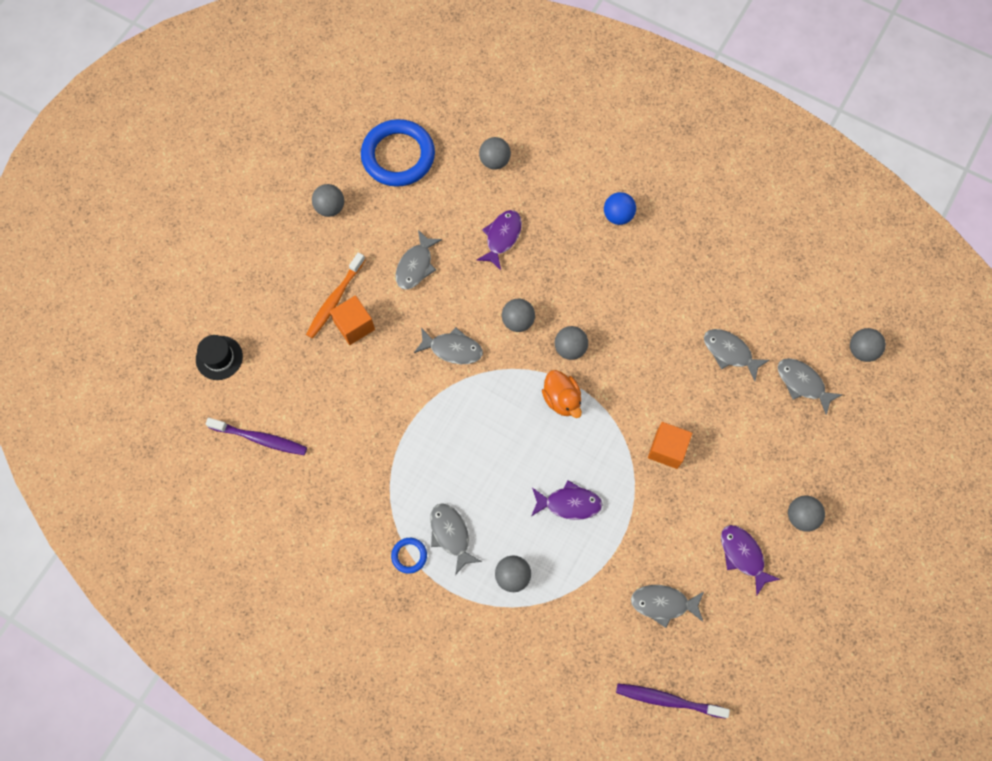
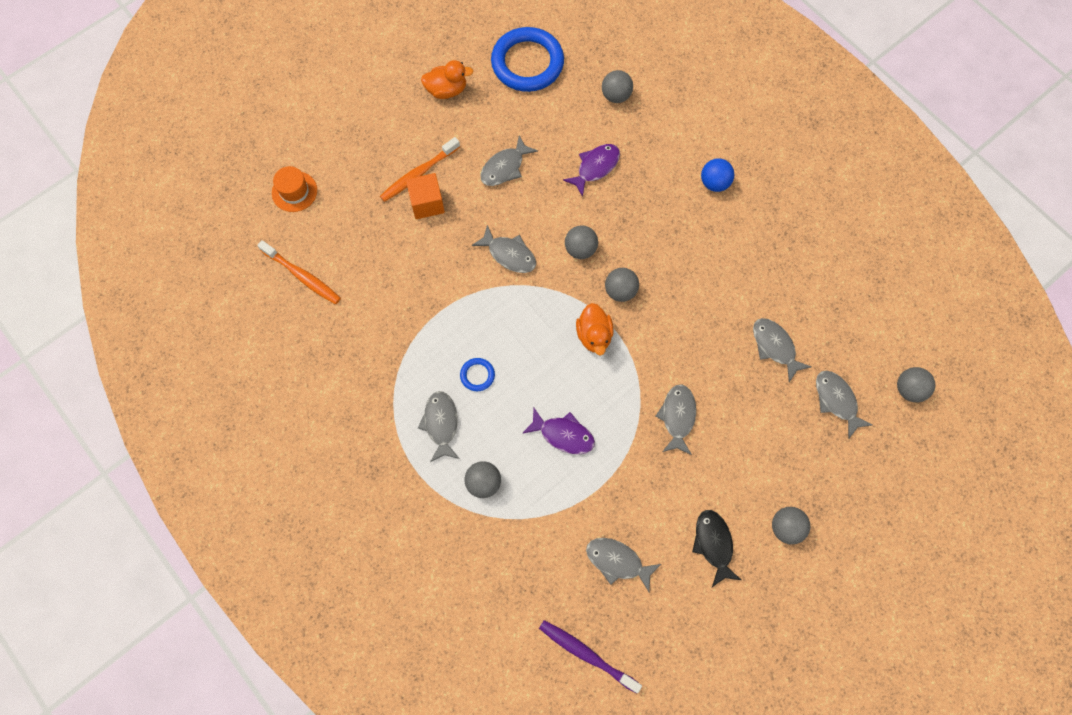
camera: 20 degrees right, 0 degrees up
(219, 358) = (294, 191): black hat -> orange hat
(260, 439) = (302, 276): purple toothbrush -> orange toothbrush
(330, 208) = (447, 90): grey ball -> orange duck
(409, 556) = (395, 429): blue ring -> blue ring (477, 375)
(667, 449) = (677, 417): orange cube -> grey fish
(743, 555) = (713, 544): purple fish -> black fish

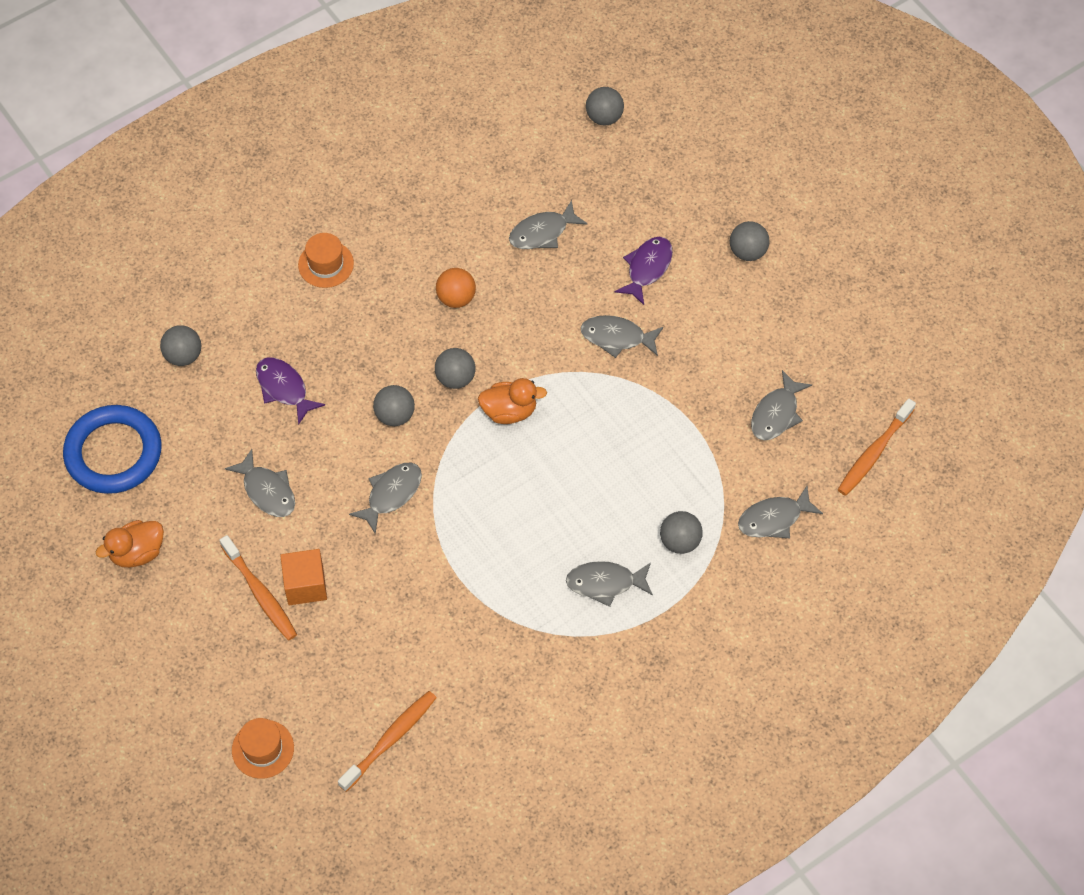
camera: 85 degrees left, 10 degrees down
(447, 90) = (137, 553): orange duck -> orange duck turned 120 degrees counterclockwise
(477, 375) = (547, 540): blue ring -> none
(563, 435) = (628, 454): purple fish -> purple fish (647, 268)
(586, 654) = (874, 453): purple toothbrush -> orange toothbrush
(697, 284) = (456, 298): none -> orange ball
(713, 544) = (762, 320): black fish -> none
(714, 183) = (326, 264): blue ball -> orange hat
(836, 401) = (611, 184): grey fish -> grey fish (774, 519)

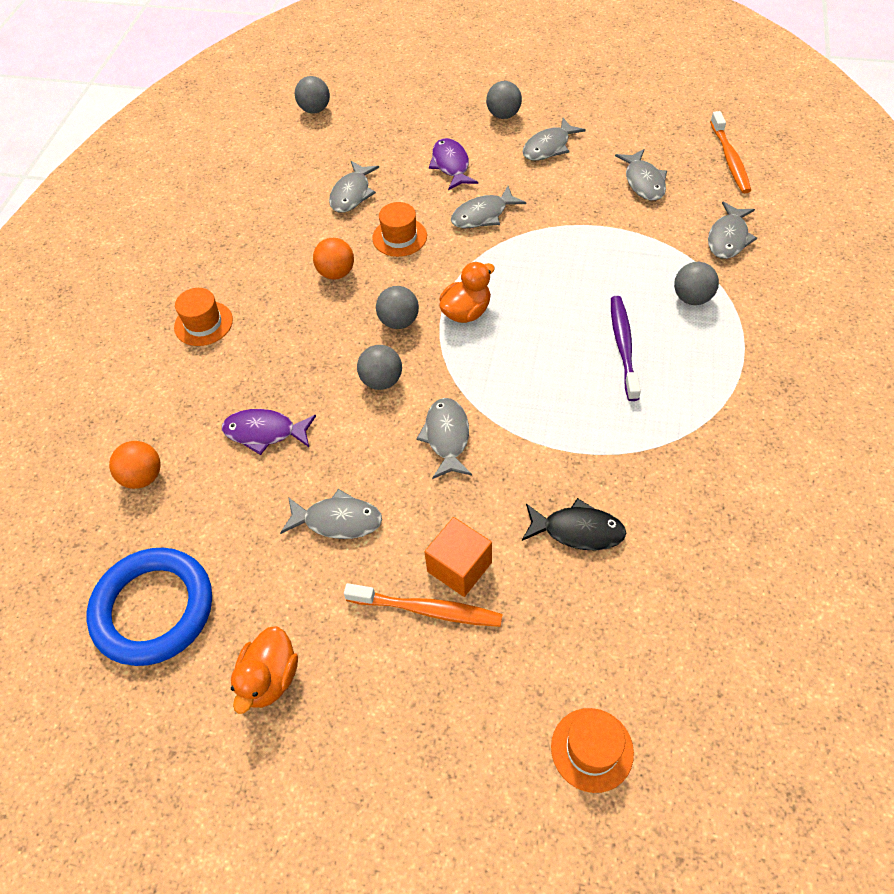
camera: 40 degrees left, 5 degrees down
(183, 356) = (143, 477): grey ball -> orange ball
(390, 739) = (685, 628): orange toothbrush -> none
(399, 628) = (577, 530): none -> black fish
(534, 304) = (399, 237): none -> orange hat
(583, 534) = (623, 346): none -> purple toothbrush
(605, 583) = (682, 365): grey fish -> grey fish (549, 147)

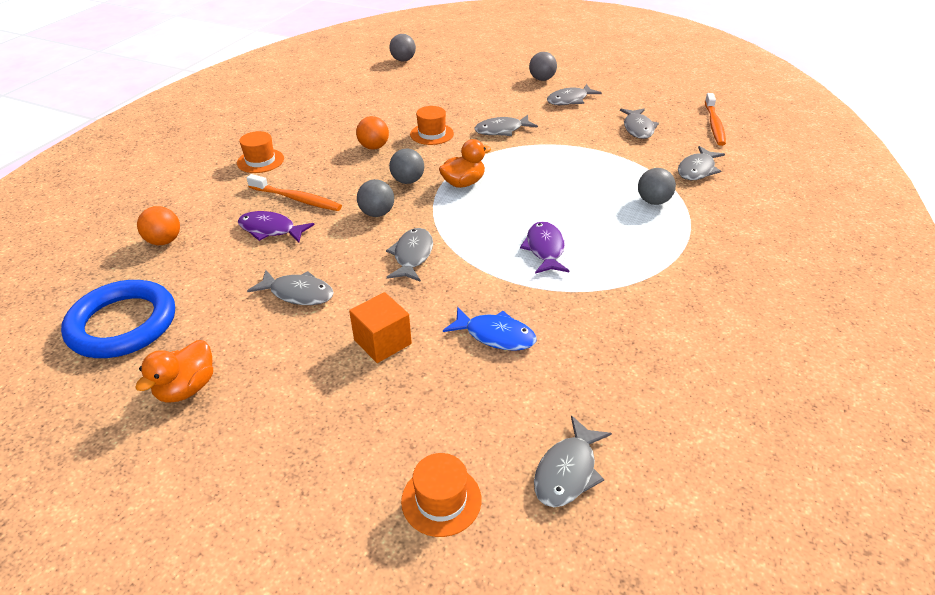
camera: 10 degrees right, 15 degrees down
(352, 194) = (407, 106): grey fish -> grey fish (567, 471)
(428, 609) = (342, 366): orange toothbrush -> orange toothbrush (297, 199)
(451, 165) = (490, 100): purple fish -> purple fish (545, 249)
(577, 530) = (495, 335): black fish -> blue fish
(623, 346) = (583, 222): purple toothbrush -> none

